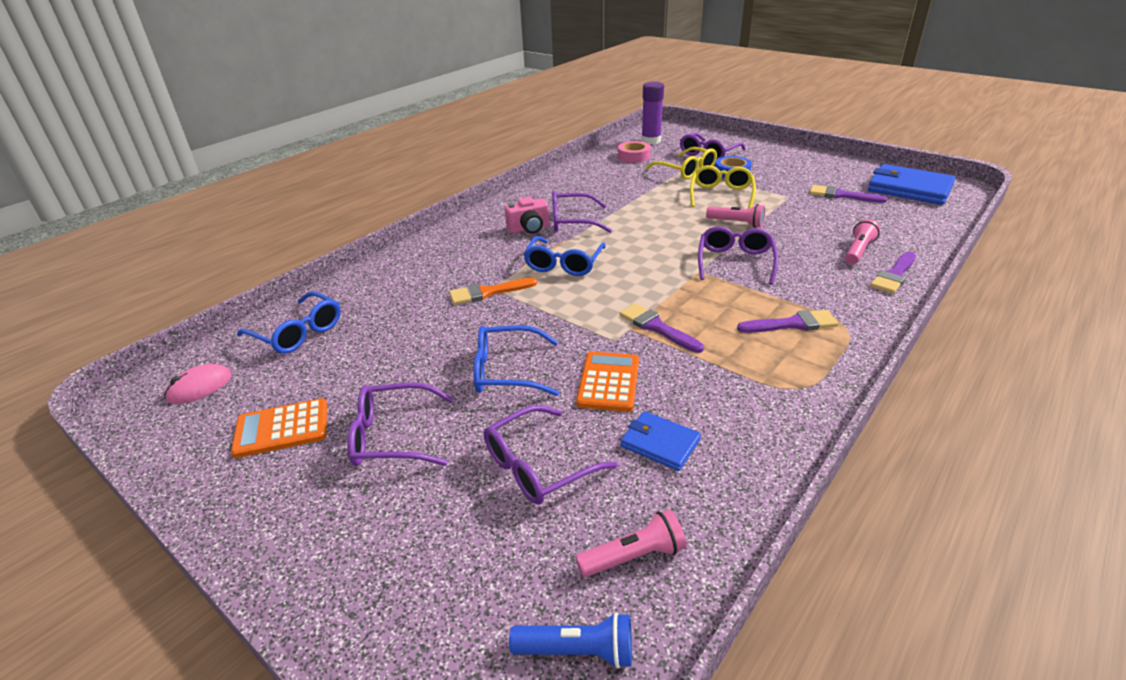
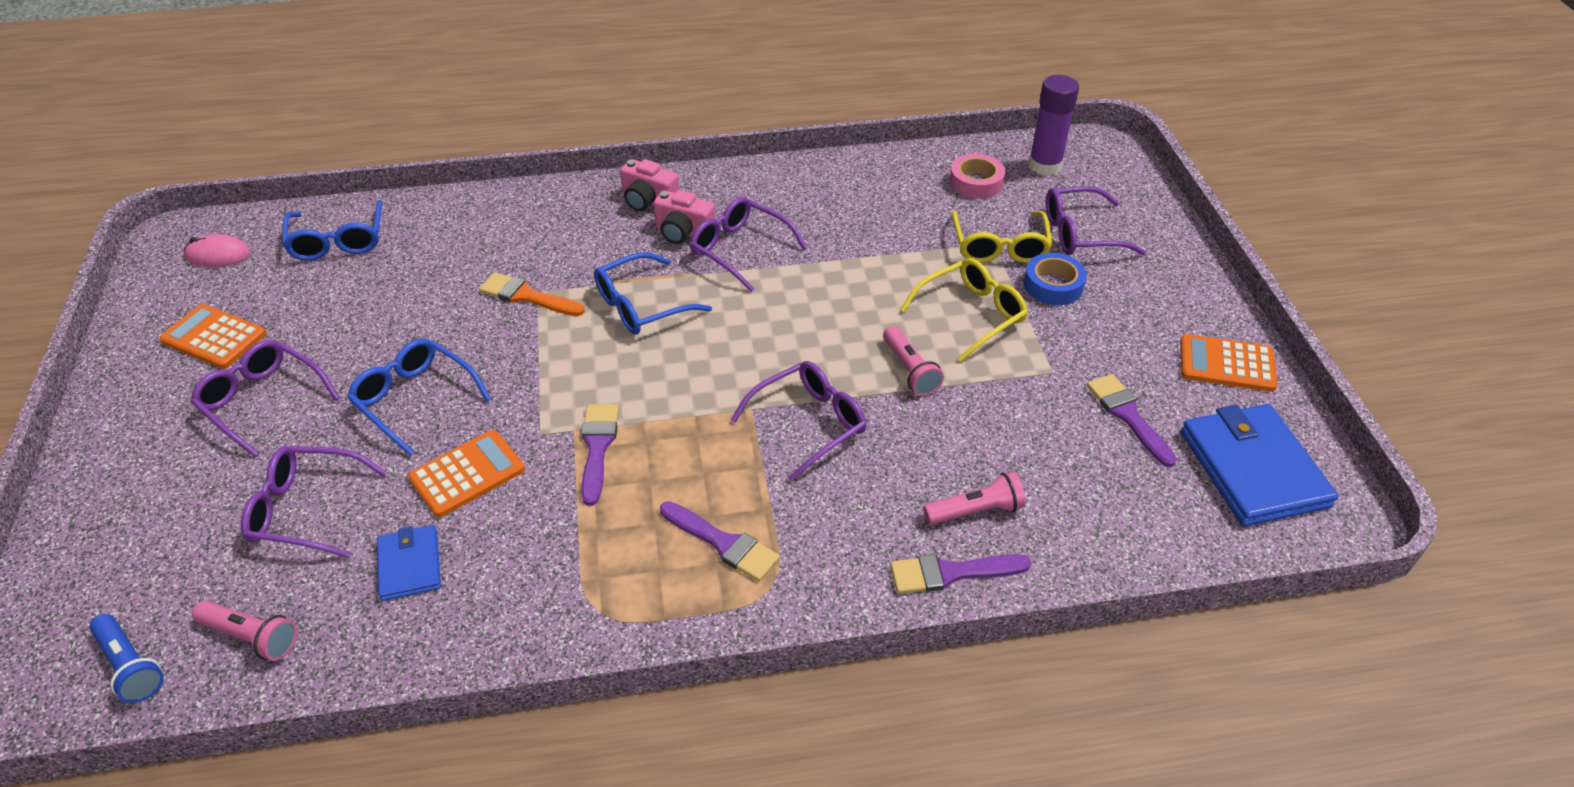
camera: 40 degrees right, 10 degrees up
(484, 226) = (648, 201): none -> pink camera
(838, 166) = (1226, 364): none -> orange calculator

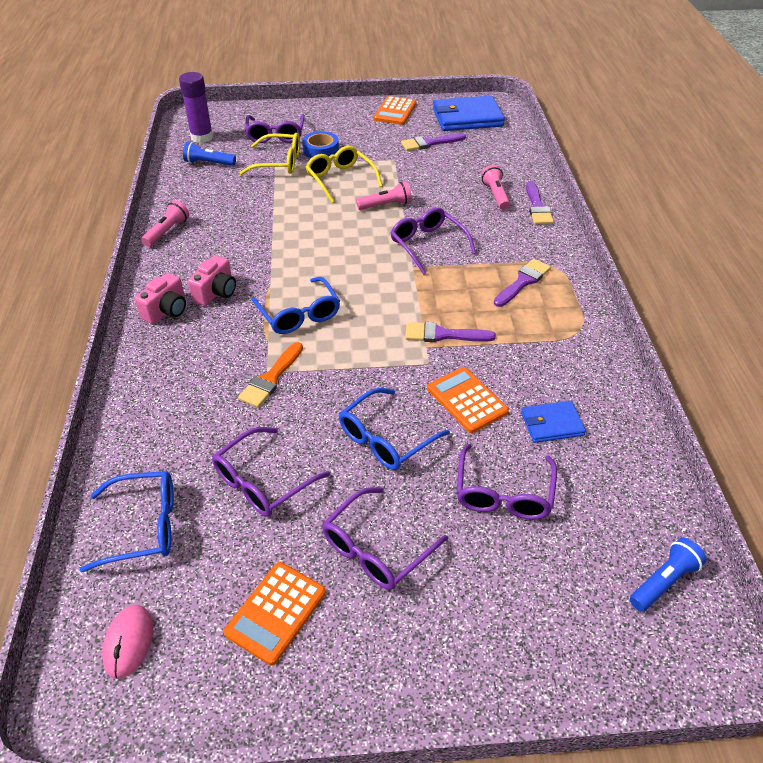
camera: 85 degrees left, 0 degrees up
(251, 637) = (625, 507): pink flashlight -> pink flashlight (167, 231)
(740, 250) = (247, 265): purple glasses -> purple glasses (263, 481)
(976, 182) = (209, 163): pink tape -> blue flashlight

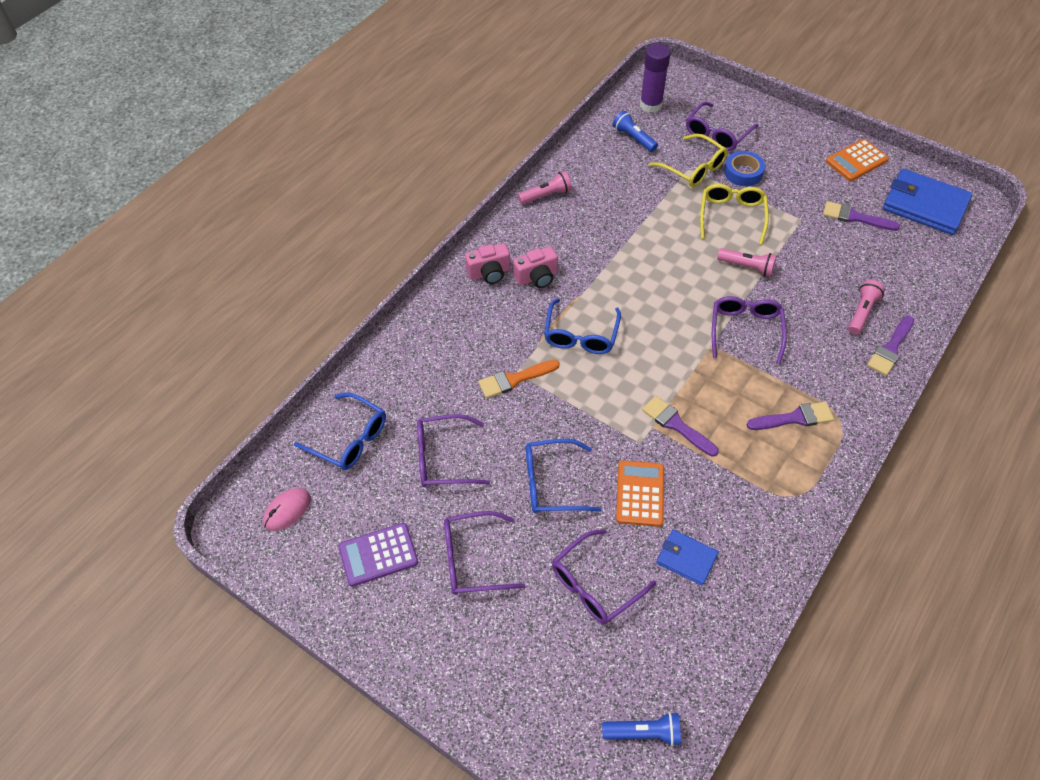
camera: 40 degrees right, 10 degrees up
(276, 612) = (378, 554): orange calculator -> purple calculator

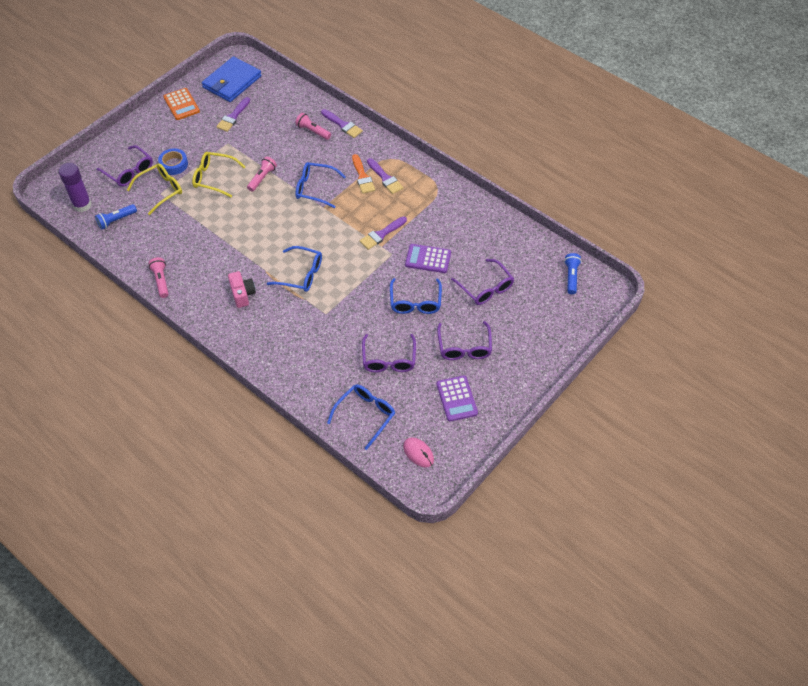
camera: 85 degrees left, 0 degrees up
(489, 273) = (231, 323): pink camera -> none
(514, 379) = (331, 315): orange brush -> orange brush (362, 177)
(640, 493) = (428, 259): orange calculator -> purple calculator
(686, 558) = (472, 243): blue wallet -> none
(745, 330) = (315, 188): purple glasses -> blue glasses
(794, 418) = (385, 178): purple brush -> purple brush turned 150 degrees clockwise

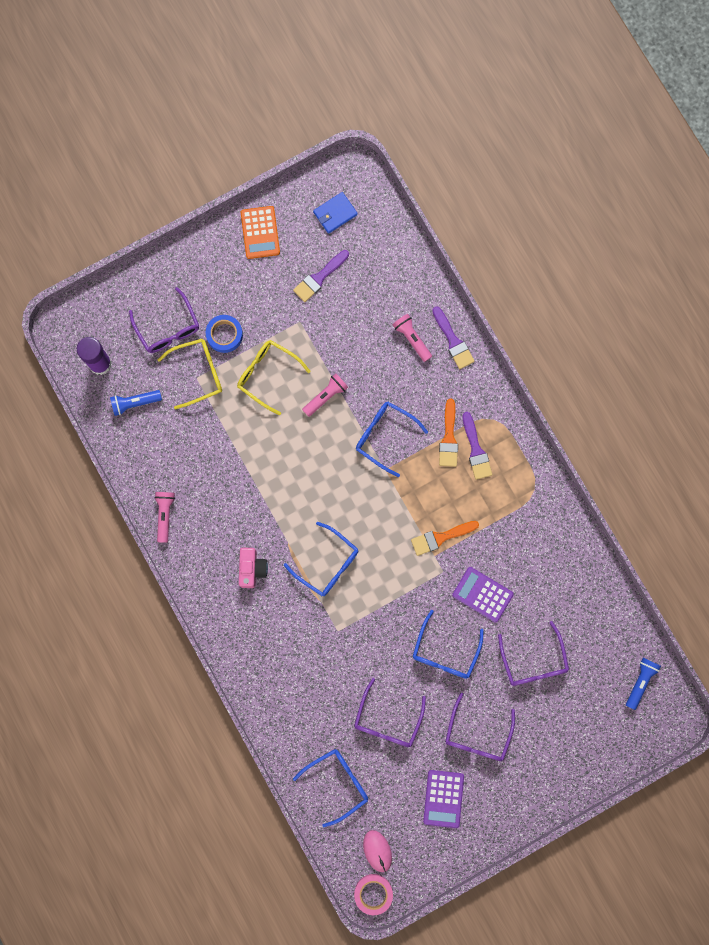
camera: 20 degrees right, 25 degrees up
(232, 82) = (335, 213): blue wallet -> blue wallet, size x0.54
(381, 234) = (441, 537): purple brush -> orange brush
(428, 486) = (373, 893): none -> pink tape

